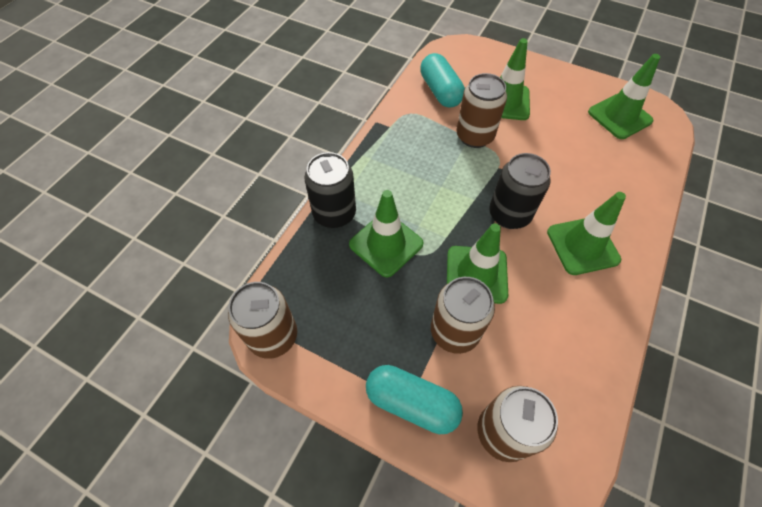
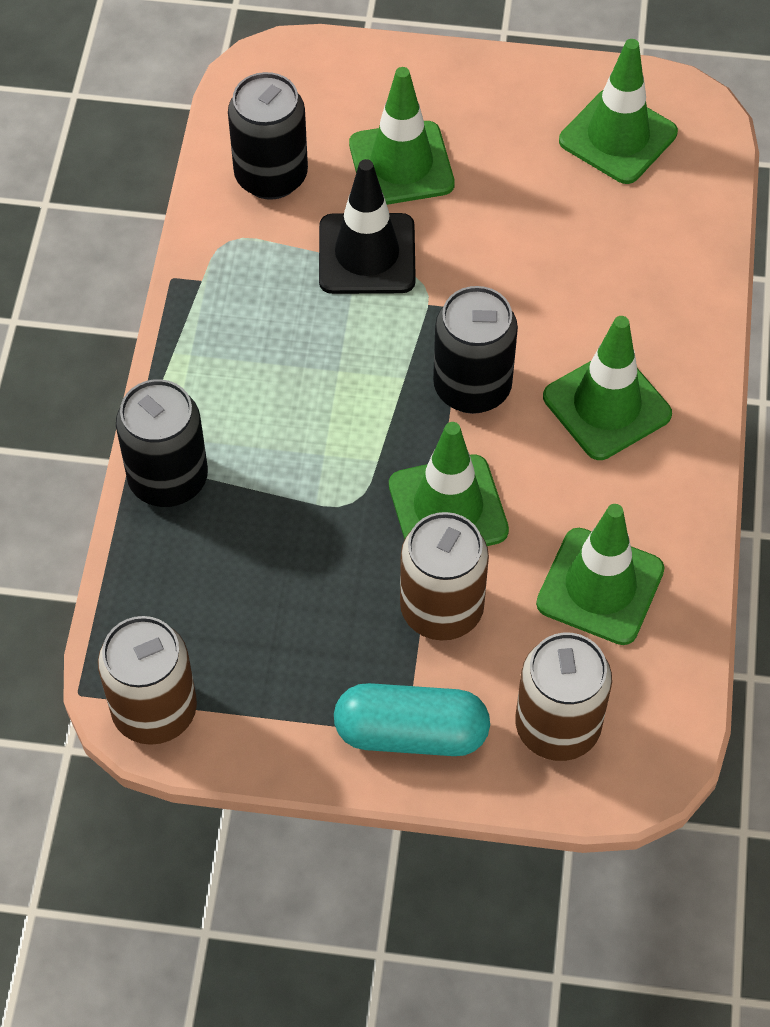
camera: 20 degrees left, 0 degrees up
(386, 244) = (280, 504): green traffic cone -> green traffic cone (600, 586)
(440, 91) = (271, 176): turquoise capsule -> black can
(474, 136) = (367, 254): brown can -> black traffic cone

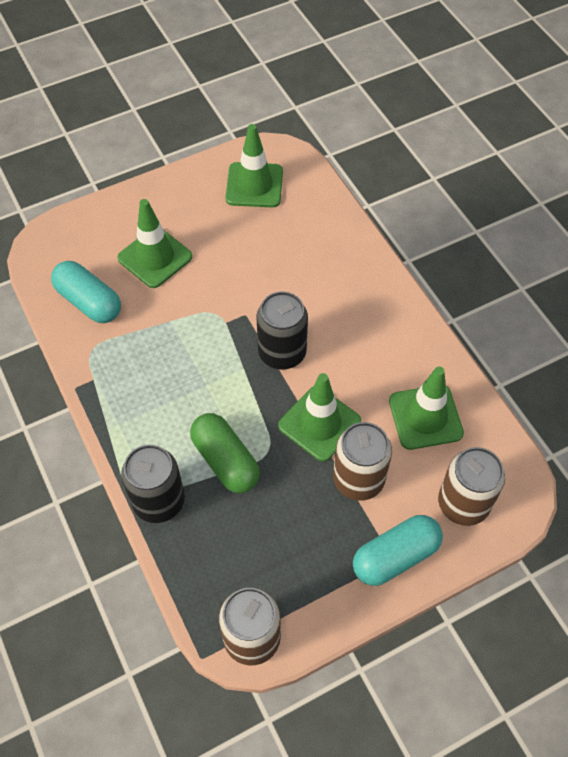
camera: 35 degrees left, 0 degrees up
(271, 176) = (89, 302): black can -> turquoise capsule
(288, 480) = (225, 461): none -> green capsule
(367, 254) = (173, 314): black traffic cone -> none
(607, 406) = (355, 322): green traffic cone -> none

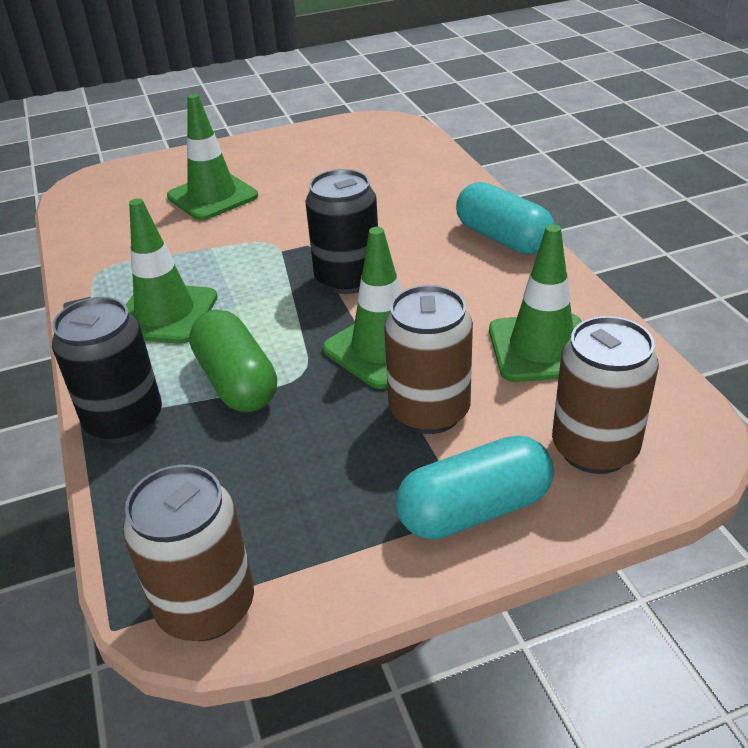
camera: 10 degrees right, 20 degrees down
(89, 302) = (117, 229): turquoise capsule -> turquoise capsule (503, 238)
(254, 185) = (350, 145): green traffic cone -> green traffic cone (165, 314)

